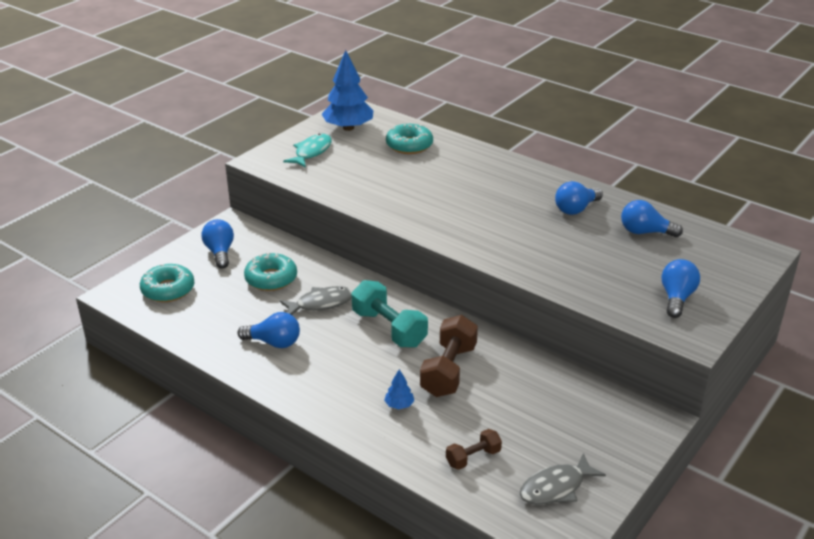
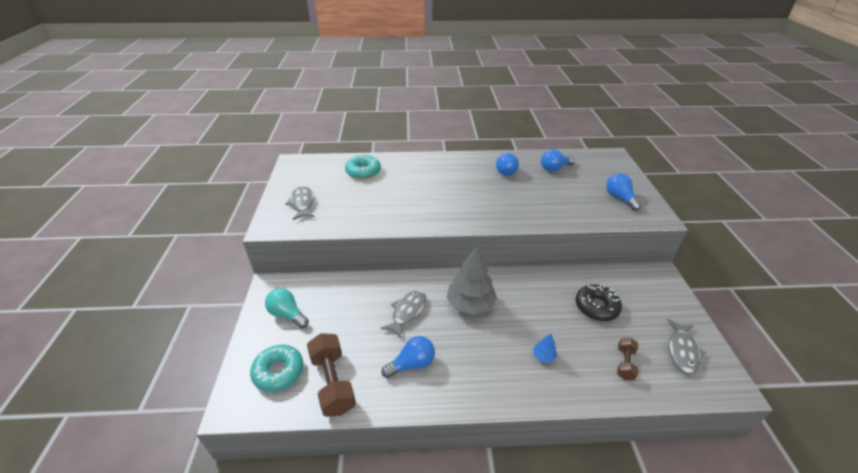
camera: 40 degrees left, 5 degrees up
(220, 252) = (287, 314): blue light bulb -> turquoise light bulb
(271, 279) = (351, 313): turquoise donut -> none
(311, 152) = (302, 203): turquoise fish -> grey fish
(348, 128) = (307, 176): blue tree -> none
(389, 328) = (470, 304): turquoise dumbbell -> grey tree
(448, 370) = (537, 311): brown dumbbell -> brown dumbbell (332, 382)
(521, 402) = (596, 307): none -> black donut

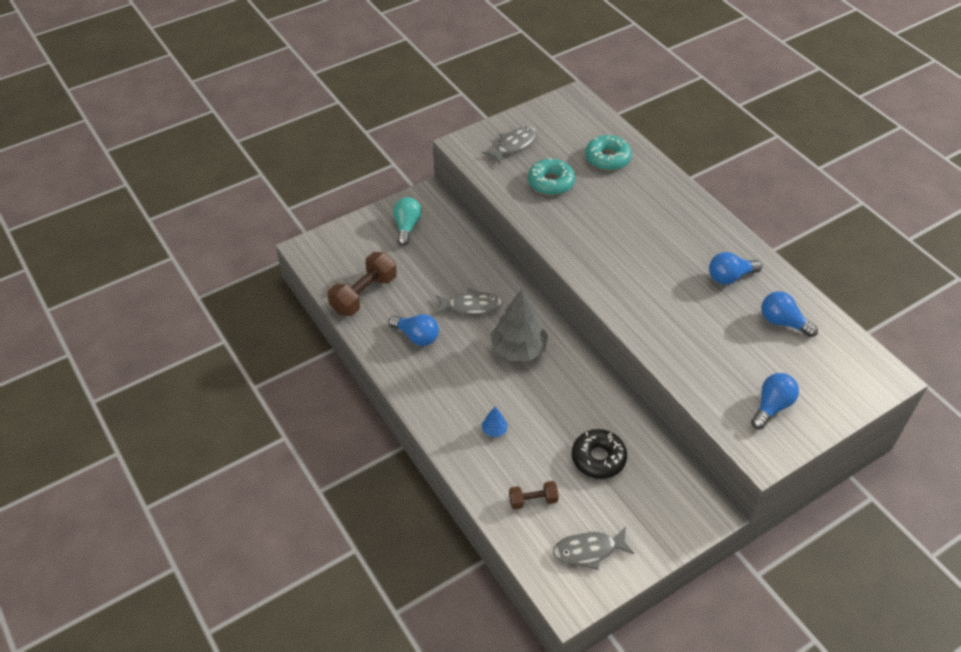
camera: 60 degrees right, 10 degrees up
(278, 372) = (350, 256): turquoise donut -> turquoise donut (551, 182)

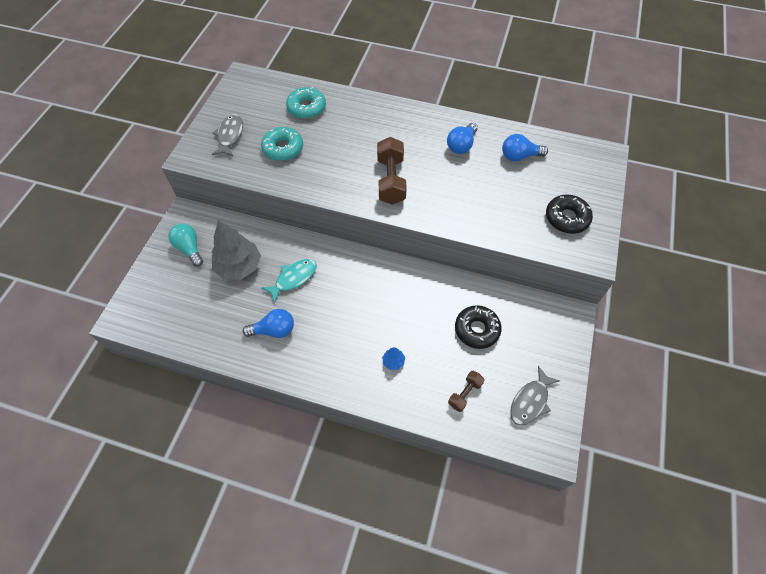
camera: 40 degrees left, 10 degrees up
(364, 294) = (202, 325): brown dumbbell -> brown dumbbell (391, 180)
(471, 306) = (293, 278): grey fish -> turquoise fish
(518, 349) = (355, 288): grey tree -> grey tree (239, 266)
(771, 406) = (566, 218): blue light bulb -> black donut

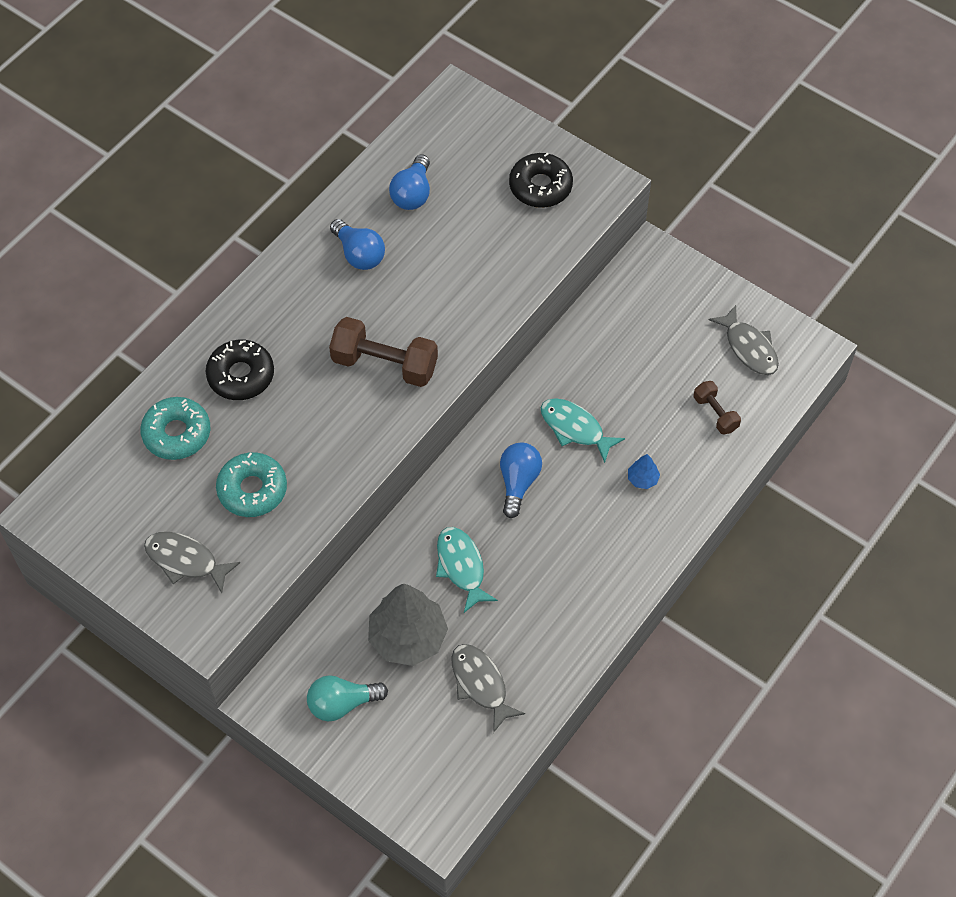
camera: 70 degrees left, 0 degrees up
(217, 313) = (480, 684): none -> grey fish
(274, 330) = (539, 614): blue light bulb -> blue light bulb (518, 482)
(414, 310) = (575, 428): none -> turquoise fish
(477, 329) = (632, 367): black donut -> black donut (241, 375)

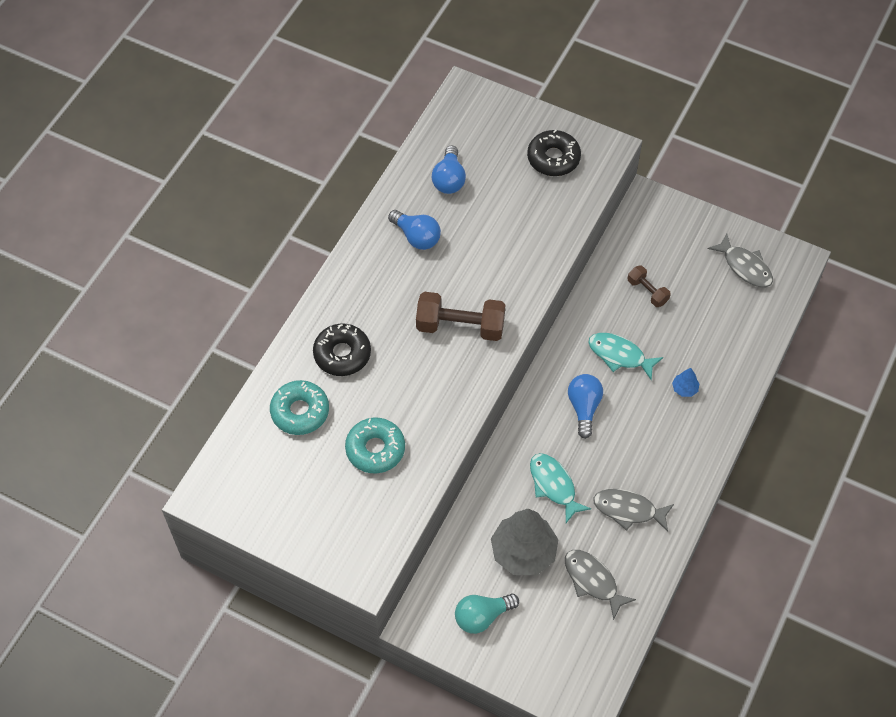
camera: 10 degrees left, 0 degrees up
(185, 561) = (333, 518): grey fish -> grey fish (628, 510)
(715, 413) = (730, 325): brown dumbbell -> brown dumbbell (647, 291)

